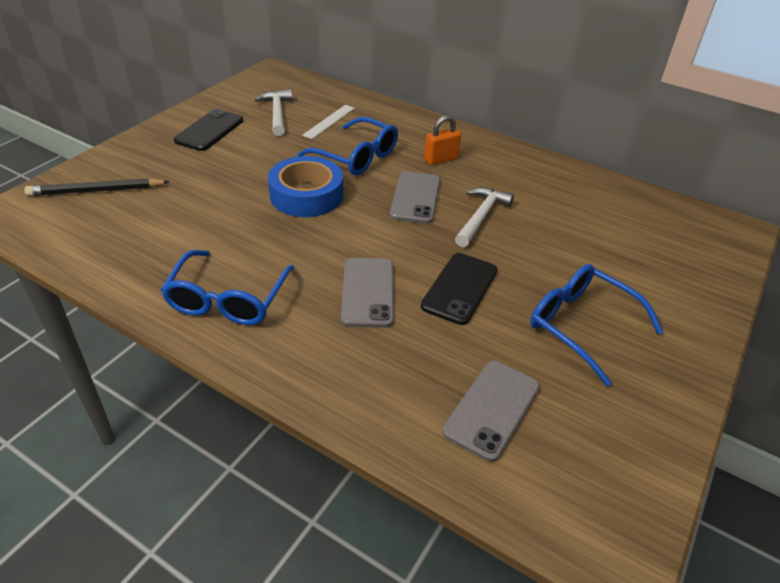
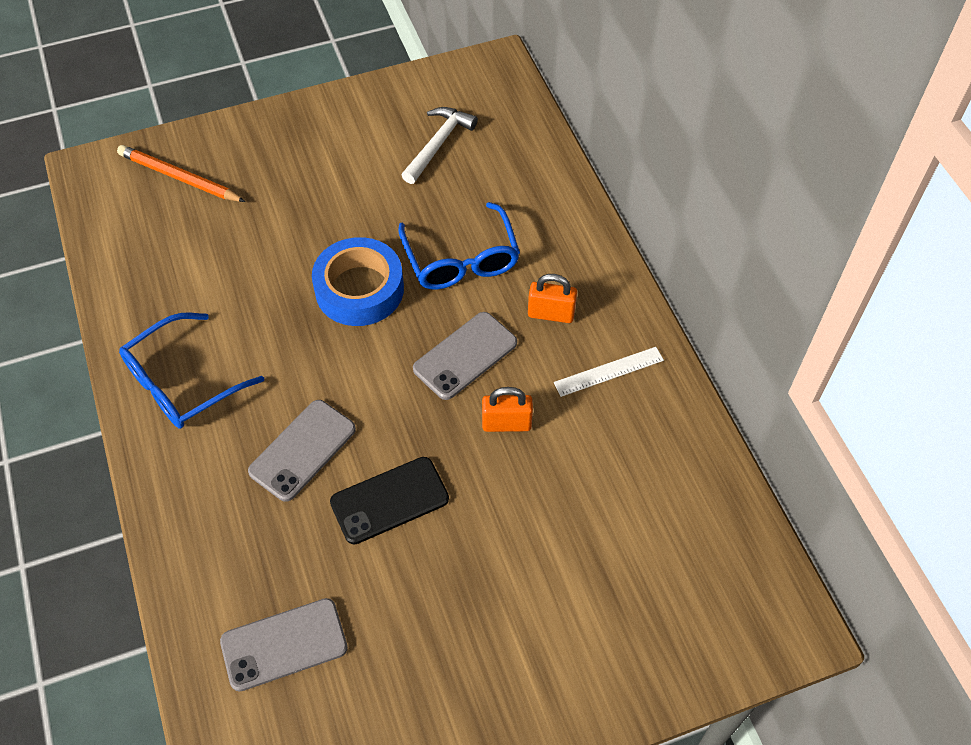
camera: 40 degrees right, 15 degrees up
(96, 191) = (179, 177): black pencil -> orange pencil
(209, 130) = (346, 138): black phone -> none
(329, 121) = (483, 186): white ruler -> white ruler (609, 371)
(481, 217) = (506, 424): white hammer -> orange padlock
(581, 325) = (458, 620): blue glasses -> none

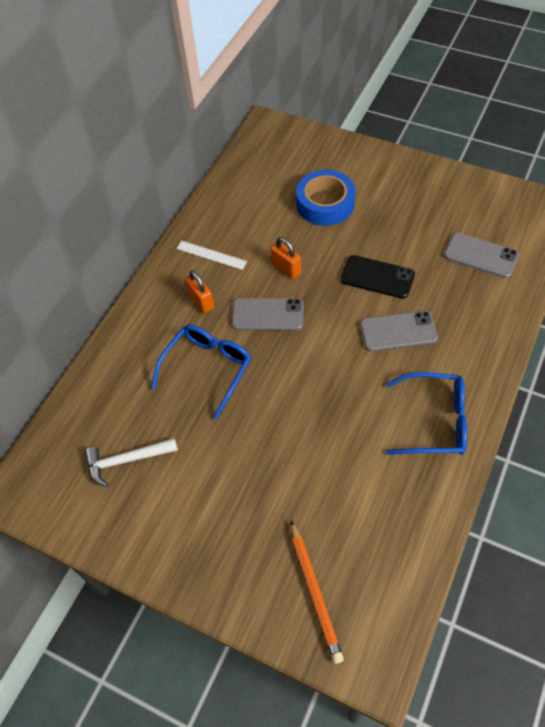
camera: 130 degrees left, 0 degrees up
(359, 289) = (281, 397): blue tape -> blue tape (325, 204)

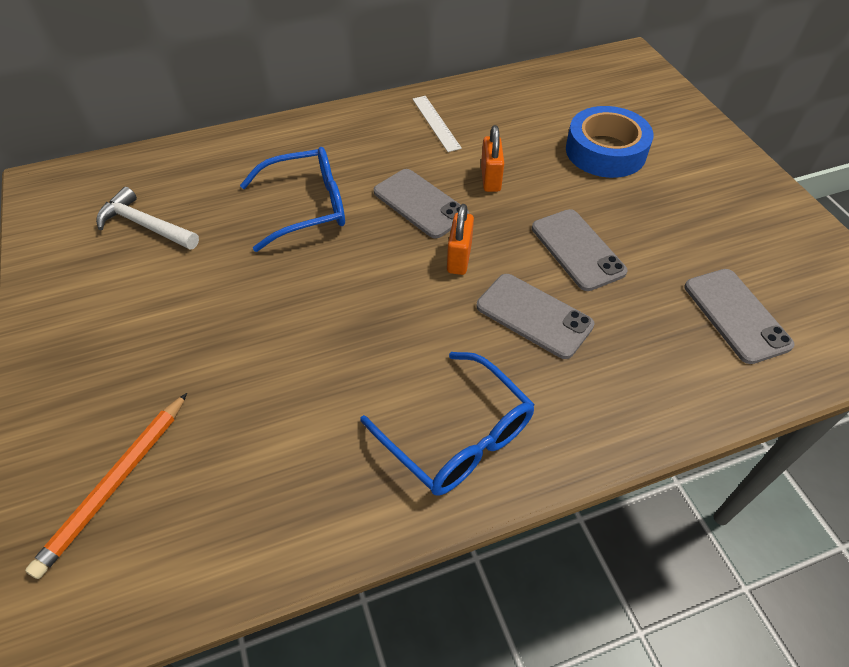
camera: 40 degrees right, 5 degrees down
(201, 301) = (376, 152): orange padlock -> orange padlock (459, 258)
(377, 277) = (577, 250): black phone -> grey phone

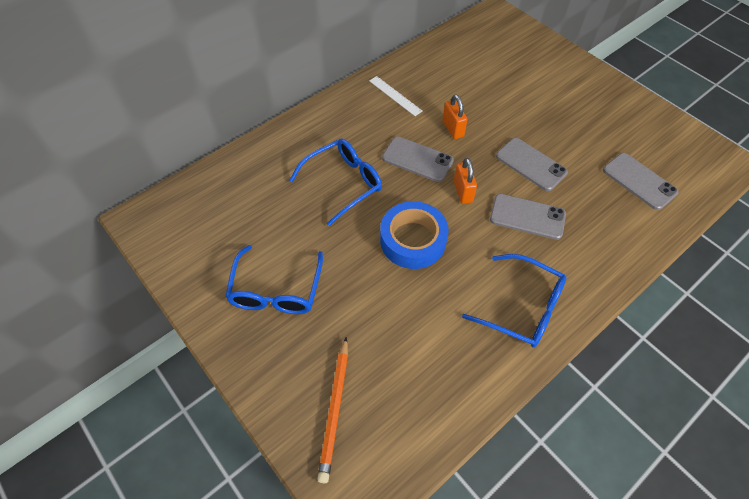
camera: 20 degrees left, 5 degrees up
(142, 309) = (276, 290): none -> blue glasses
(145, 225) = (239, 229): white hammer -> none
(605, 151) = (514, 89): blue tape -> blue tape (413, 240)

